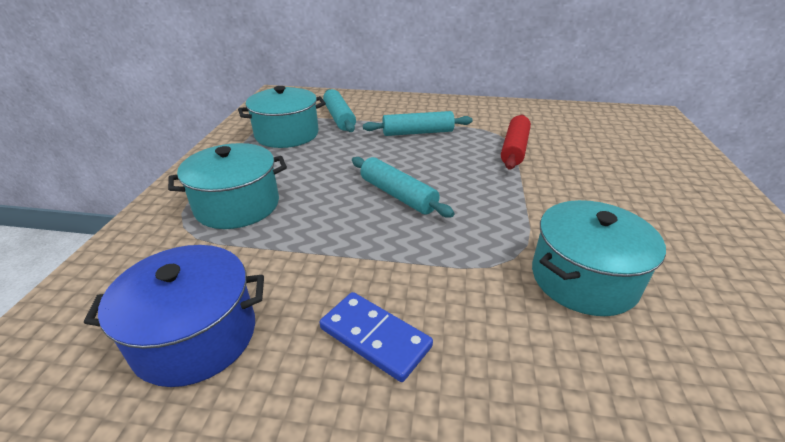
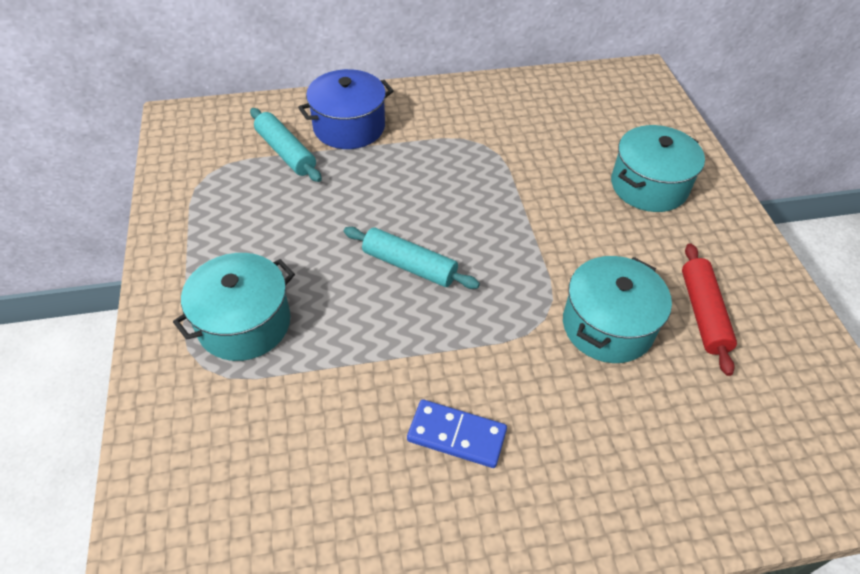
camera: 20 degrees left, 15 degrees up
(195, 336) = (301, 481): blue pot -> blue pot (349, 127)
(287, 134) = (235, 197): turquoise pot -> turquoise pot (649, 186)
(417, 133) = (392, 160): turquoise rolling pin -> none
(514, 149) = (506, 166): red rolling pin -> red rolling pin (702, 313)

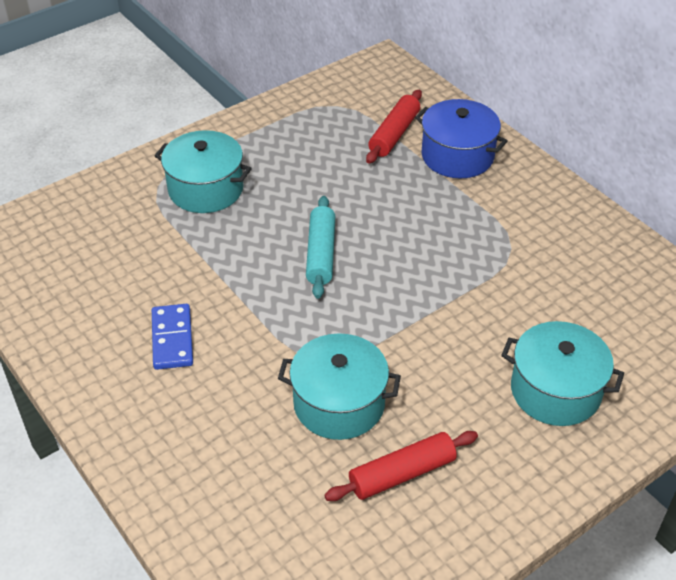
camera: 65 degrees right, 5 degrees down
(286, 152) = (394, 134): turquoise rolling pin -> red rolling pin

